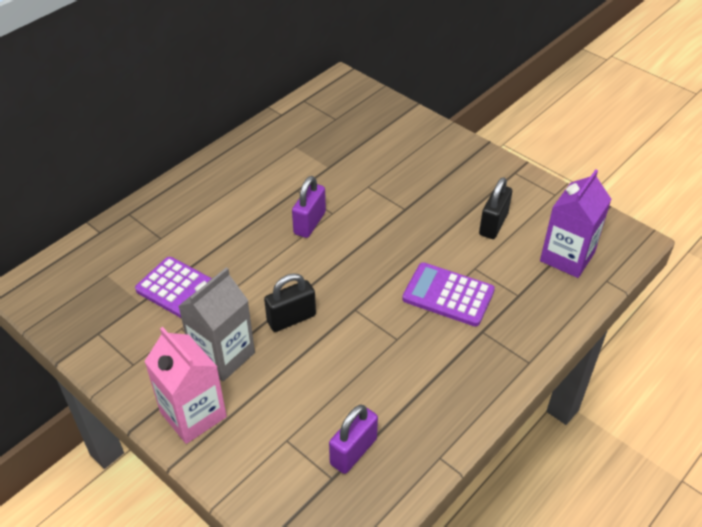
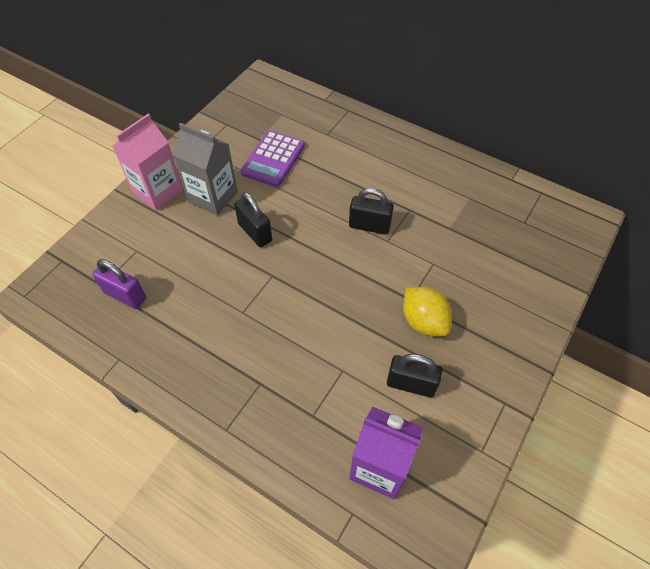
camera: 80 degrees right, 10 degrees up
(309, 223) = (369, 226): purple padlock -> black padlock
(431, 204) = (423, 321): none -> yellow lemon
(448, 295) = (301, 349): purple calculator -> none

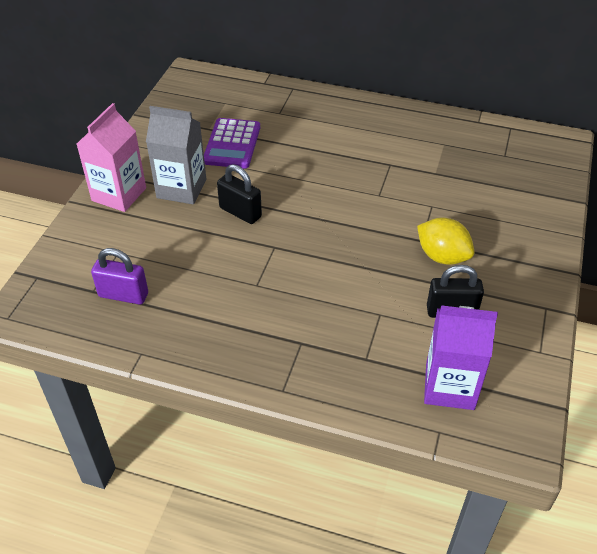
camera: 15 degrees left, 10 degrees down
(369, 226) = (356, 185): black padlock -> none

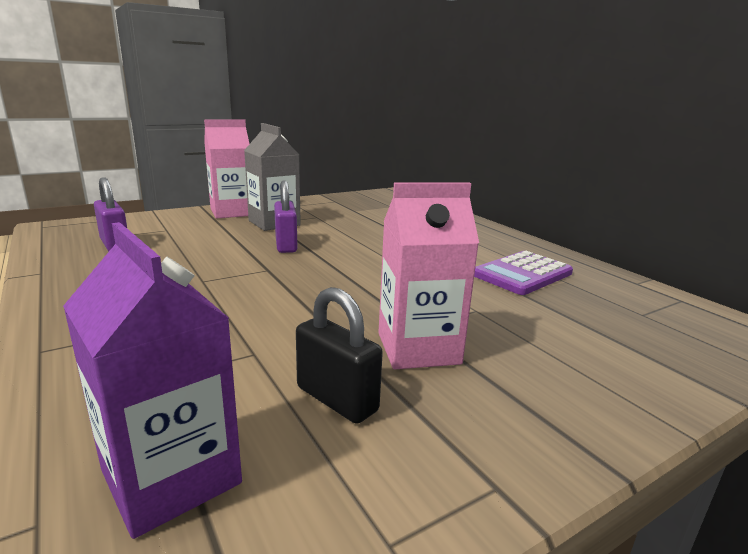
camera: 40 degrees right, 25 degrees down
(232, 144) = (355, 220): purple calculator -> purple calculator (522, 274)
(240, 212) = (286, 245): black padlock -> purple padlock
(442, 256) = (418, 348): yellow lemon -> pink carton

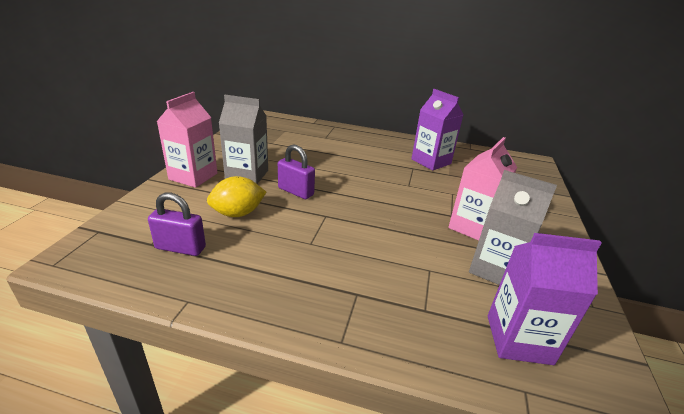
camera: 45 degrees left, 10 degrees up
(202, 242) = (238, 213): none -> yellow lemon
(336, 399) = (495, 269): black padlock -> grey carton
(522, 274) = (431, 161): purple calculator -> purple carton

